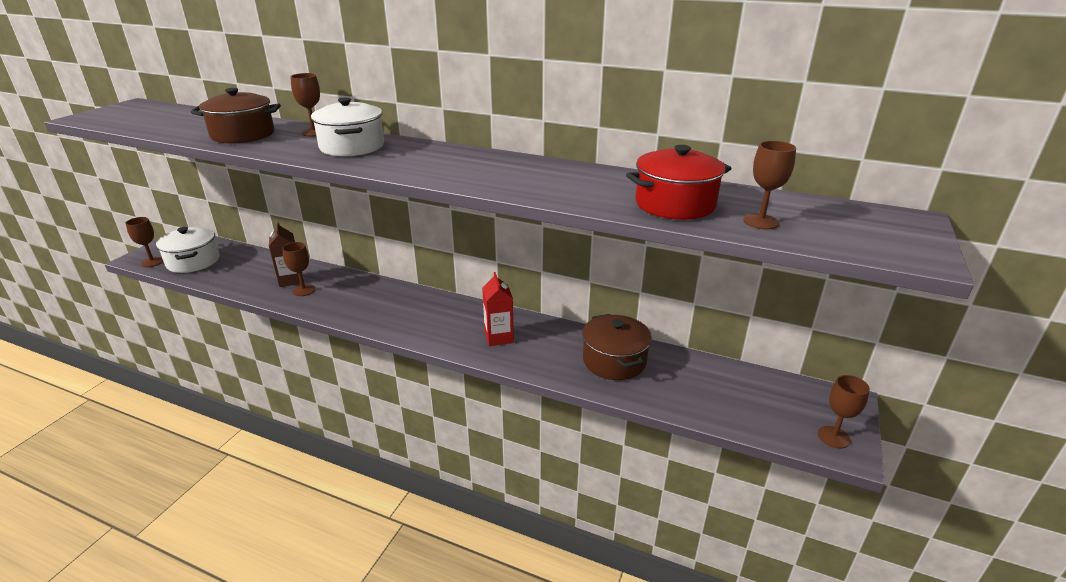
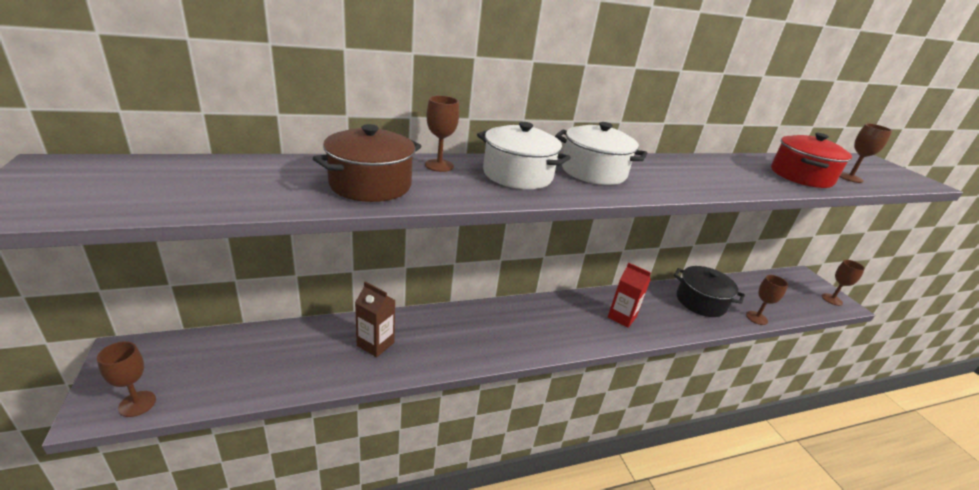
camera: 45 degrees left, 0 degrees up
(193, 261) = (206, 375): white pot -> white pot (593, 172)
(304, 290) = (408, 349): brown goblet -> brown goblet (756, 318)
(614, 361) = (700, 302): brown pot -> black pot

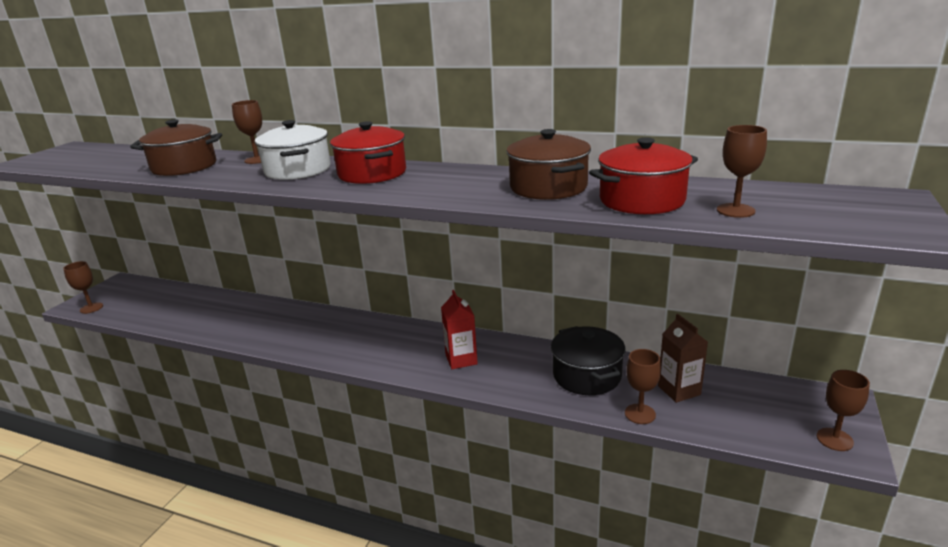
camera: 45 degrees right, 5 degrees down
(375, 344) = (237, 316): brown carton -> brown carton (679, 390)
(593, 172) = (372, 173): white pot -> red pot
(736, 171) = (548, 187): none -> brown pot

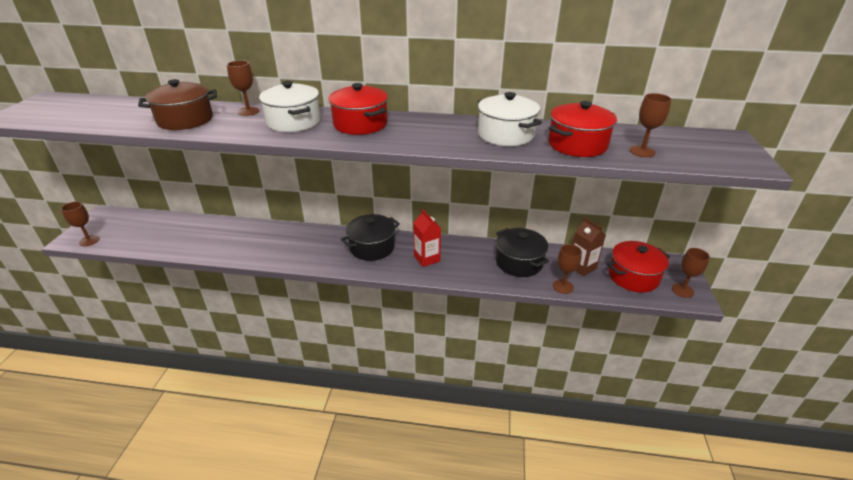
camera: 15 degrees left, 10 degrees up
(397, 340) = (372, 247): none -> black pot
(548, 187) = (505, 135): brown pot -> white pot
(757, 411) = (633, 277): none -> red pot

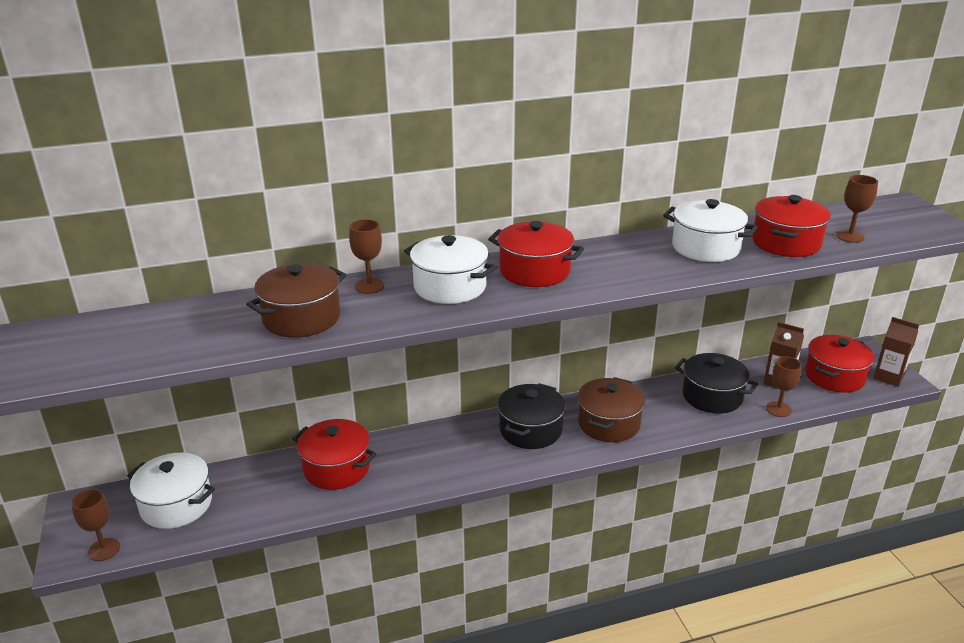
camera: 25 degrees left, 5 degrees down
(144, 229) = (176, 505): none -> white pot
(240, 235) = (336, 468): none -> red pot
(427, 258) = (608, 423): red carton -> brown pot
(682, 290) = (888, 377): brown goblet -> brown carton

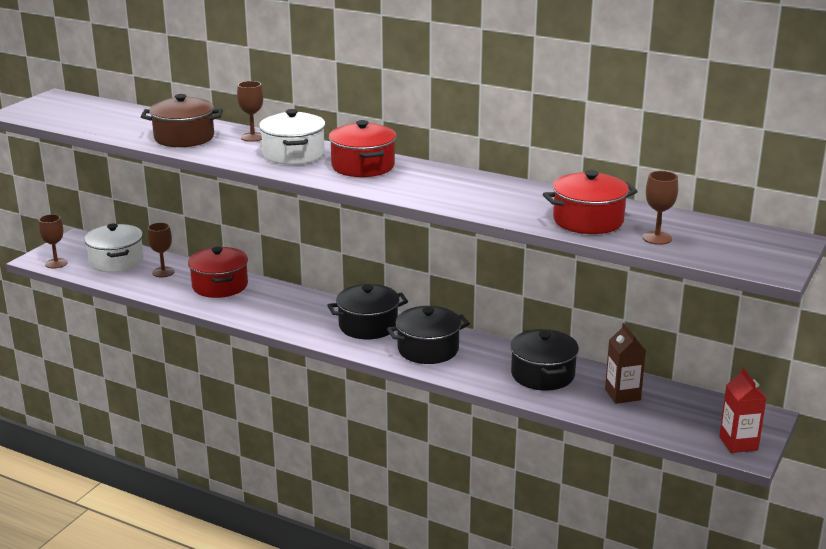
camera: 45 degrees right, 5 degrees down
(608, 423) = (428, 349): brown pot -> black pot
(705, 247) = (516, 199): white pot -> none
(778, 409) = (579, 408): brown goblet -> brown goblet (163, 272)
(834, 376) = (684, 417): red pot -> none
(888, 377) = (738, 443): brown carton -> red carton

